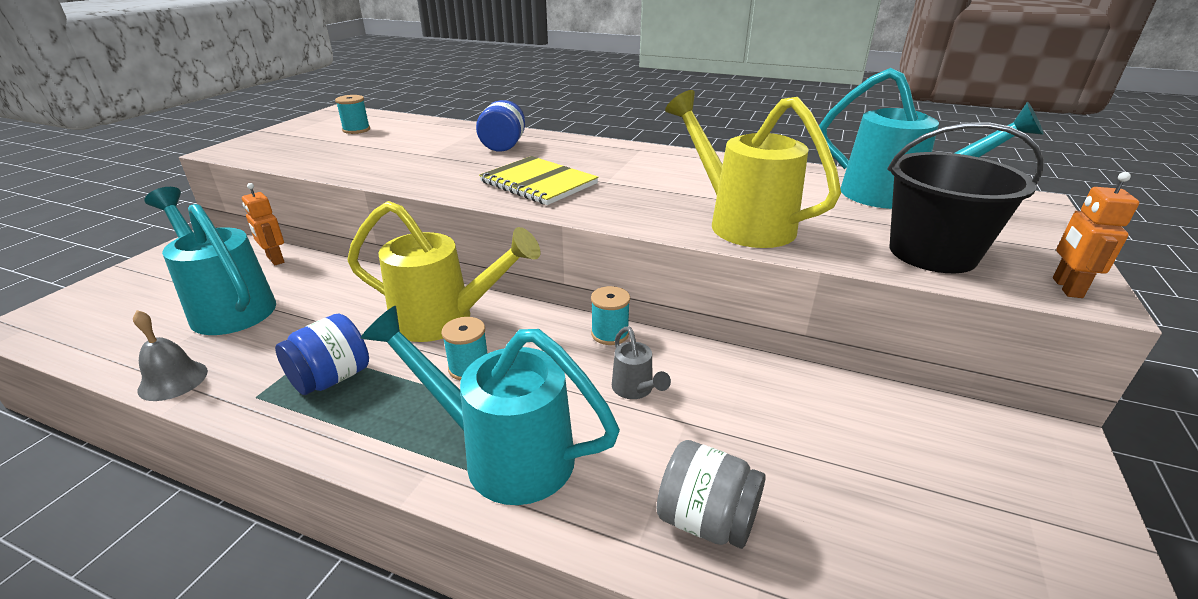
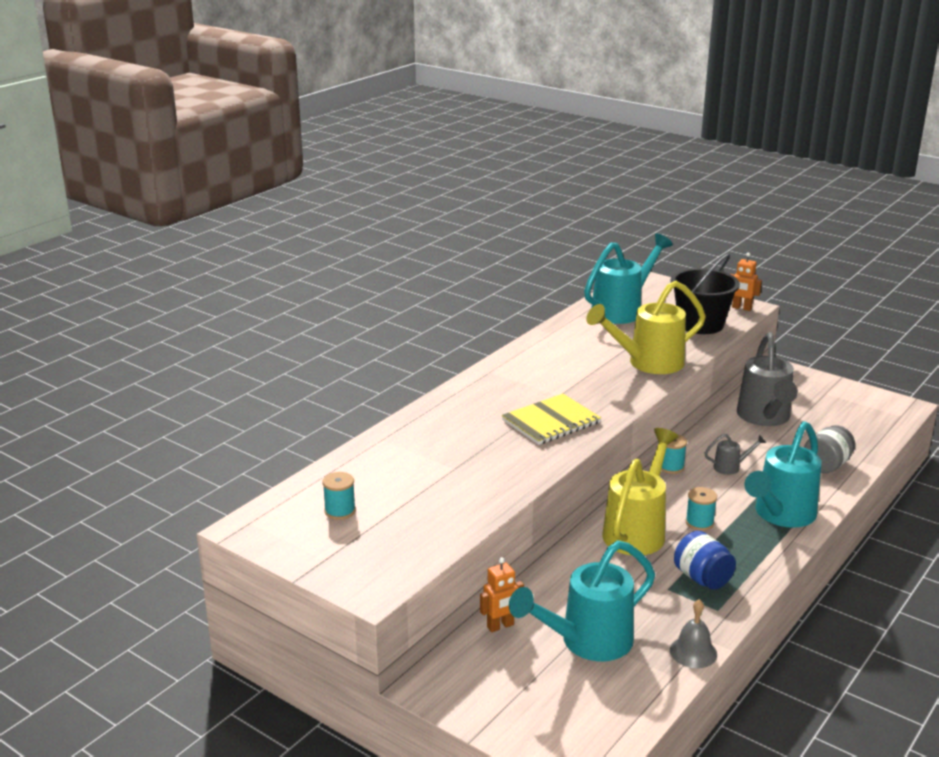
camera: 75 degrees left, 5 degrees down
(503, 145) = (446, 429): blue jar -> none
(831, 423) = (765, 418): none -> grey watering can

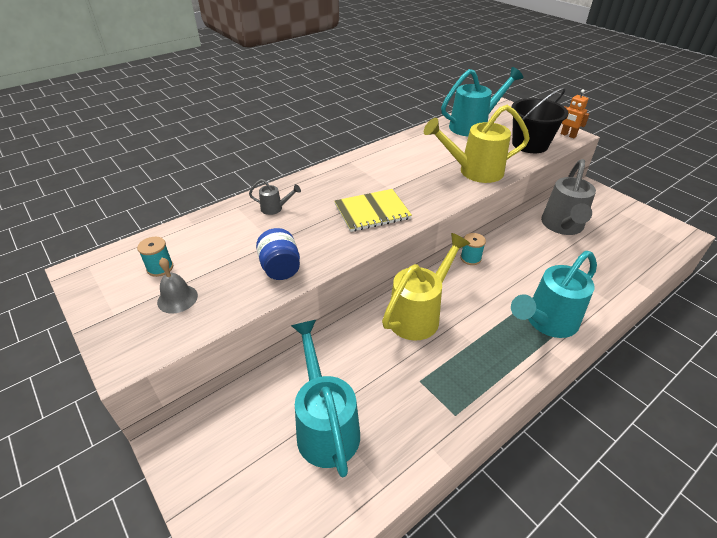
camera: 15 degrees right, 15 degrees up
(500, 626) = (263, 390): orange robot -> none
(587, 642) = (325, 425): turquoise watering can -> turquoise watering can turned 90 degrees clockwise
(693, 652) = (414, 461): grey bell -> grey bell (177, 298)
(699, 522) = (473, 316): turquoise spool -> none
(702, 578) = (454, 376): blue jar -> blue jar (280, 268)
(731, 467) = (519, 267): grey watering can -> grey watering can (275, 208)
(827, 465) = (602, 279): grey jar -> none

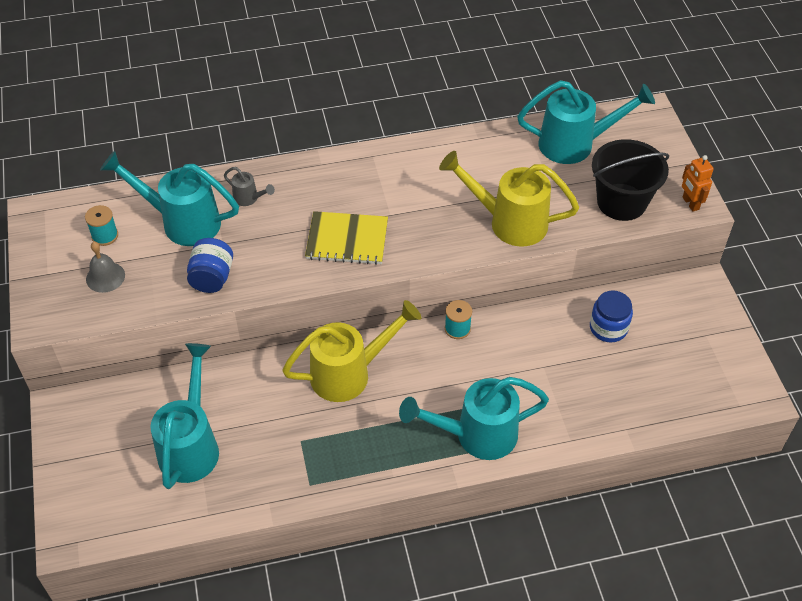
camera: 25 degrees right, 10 degrees up
(228, 238) = (182, 222): none -> turquoise watering can
(562, 226) = (608, 328): grey watering can -> blue jar

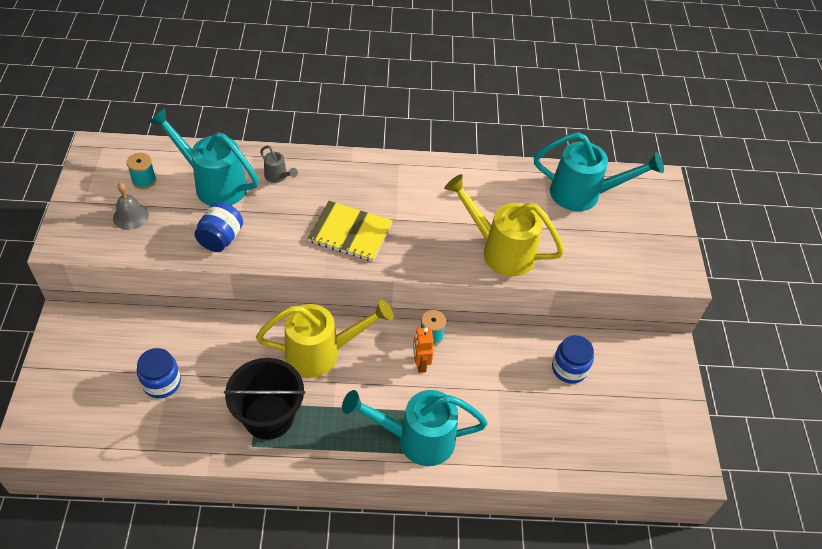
camera: 10 degrees right, 0 degrees up
(191, 445) = (161, 382): turquoise watering can -> blue jar
(621, 202) = (610, 256): black bucket -> black bucket (268, 416)
(690, 203) = (674, 272): orange robot -> orange robot (420, 364)

